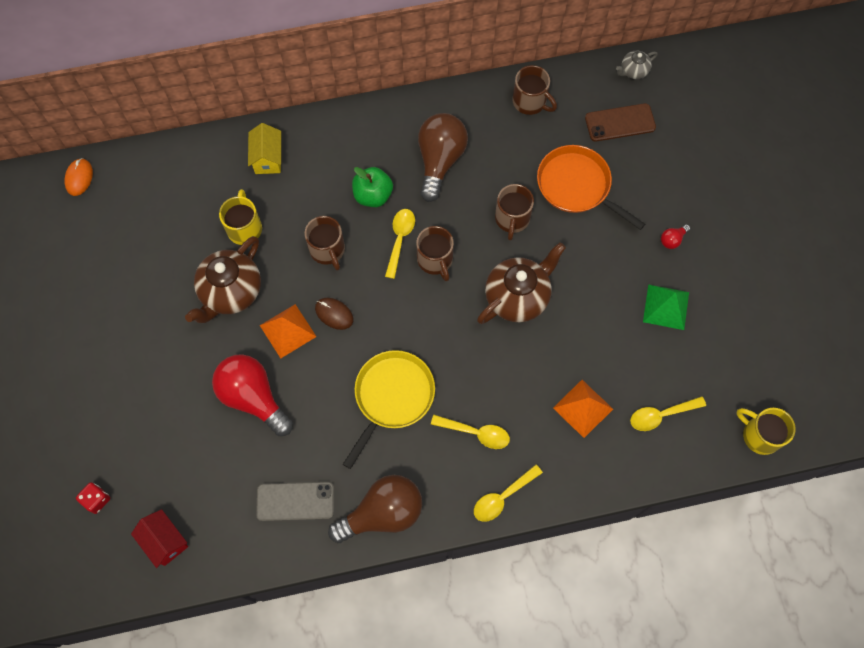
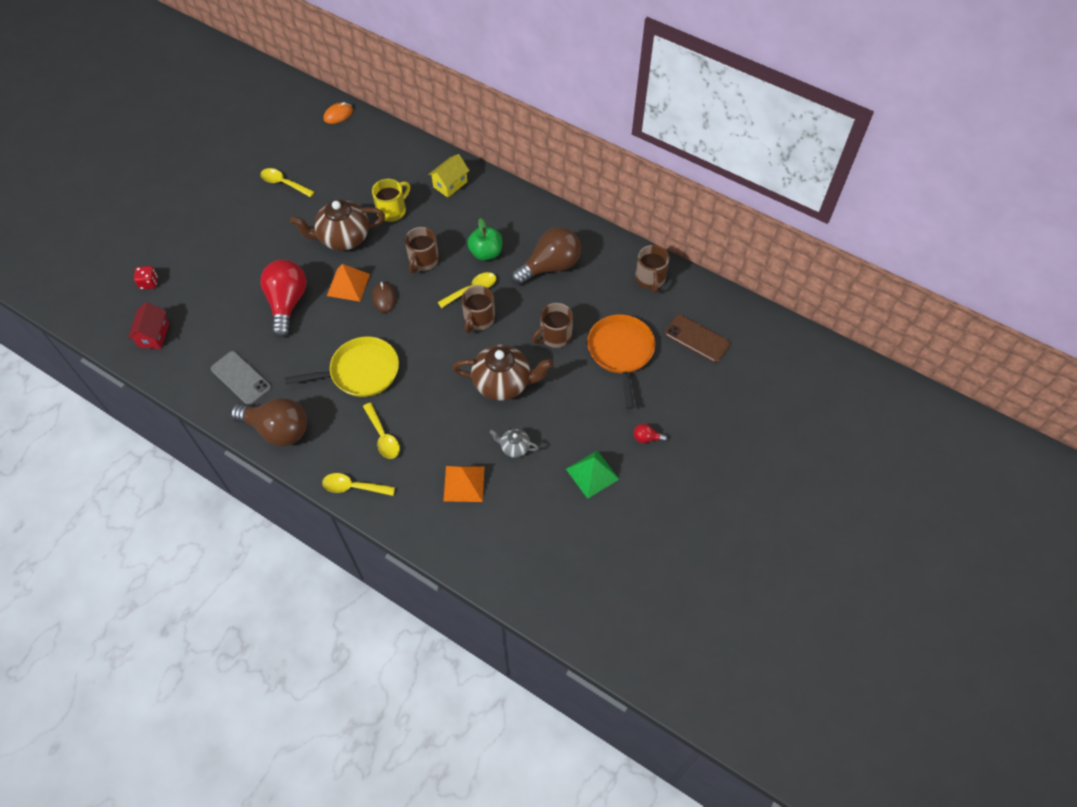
camera: 45 degrees right, 10 degrees down
(633, 71) = (745, 316): grey teapot -> grey teapot (514, 447)
(661, 415) = (508, 535): yellow spoon -> yellow spoon (284, 183)
(760, 435) = (560, 610): yellow mug -> none

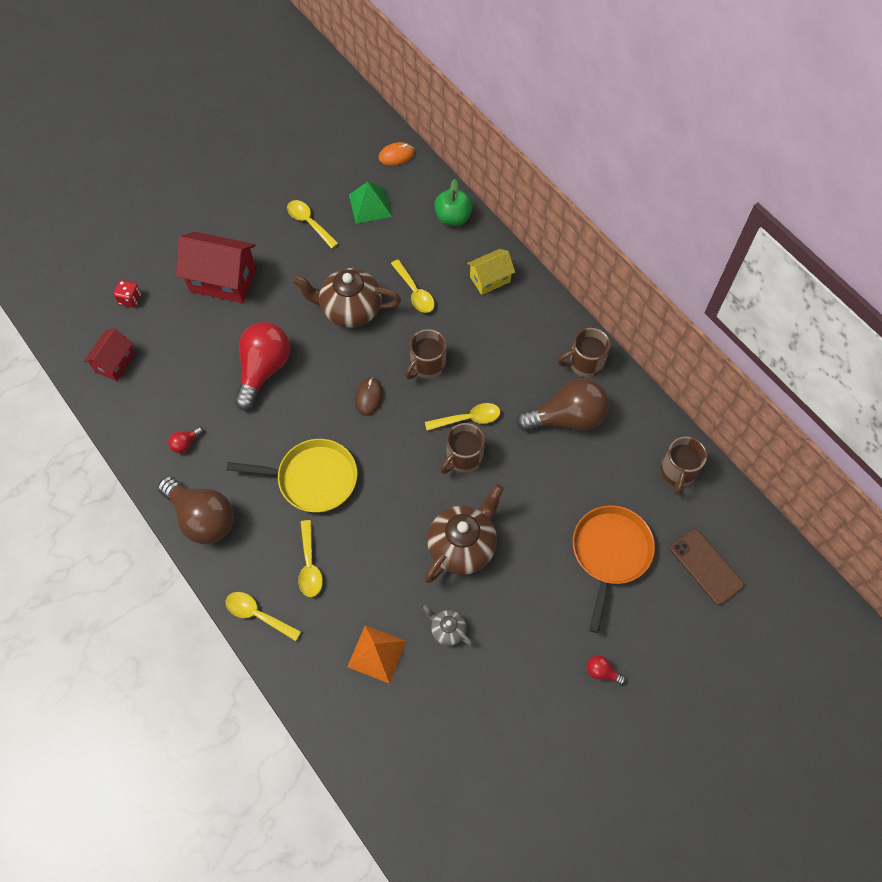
camera: 20 degrees right, 5 degrees up
(225, 246) = (223, 280): none -> red house
(241, 378) = (185, 443): grey phone -> red light bulb
(348, 284) = (336, 368): orange pyramid -> none
(392, 210) = (414, 292): yellow mug -> yellow spoon
(486, 253) = (500, 377): green apple -> green apple (453, 217)
(503, 383) = (462, 546): brown teapot -> brown teapot turned 75 degrees counterclockwise
(554, 336) = (541, 507): brown mug -> brown mug (584, 363)
(592, 474) = (523, 694): green pyramid -> green pyramid (370, 205)

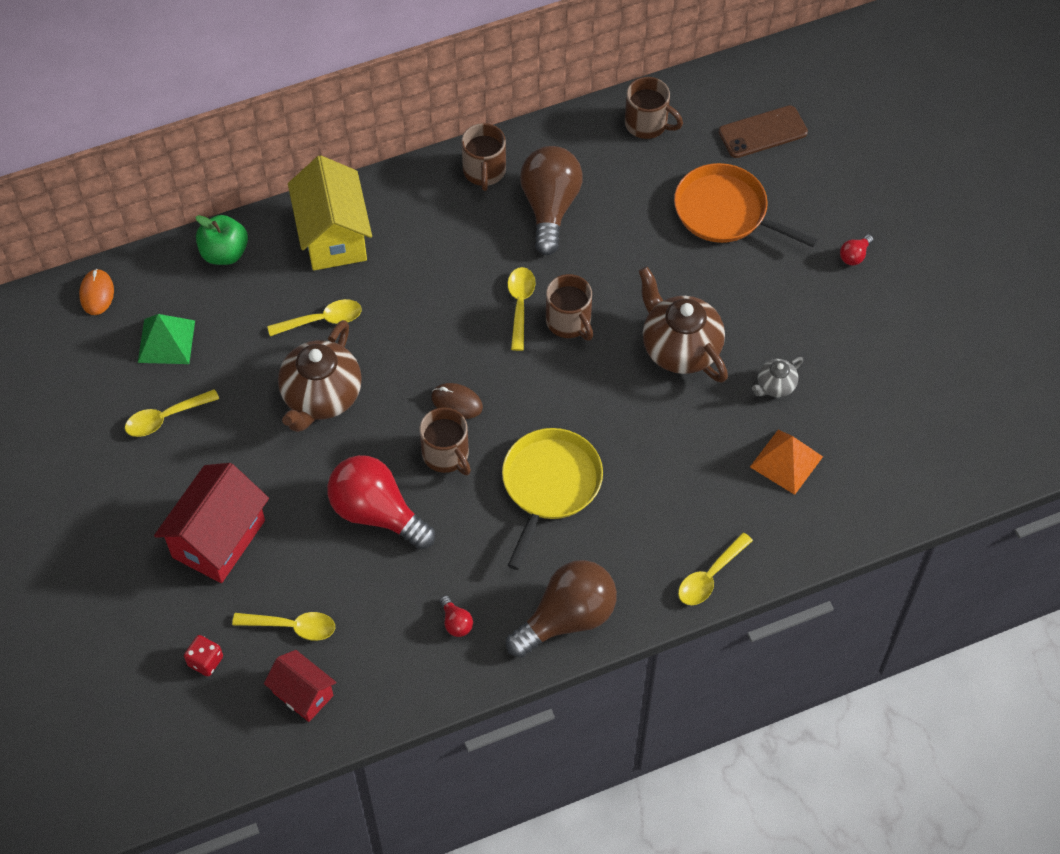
camera: 75 degrees left, 5 degrees down
(309, 565) = (661, 510): yellow spoon -> yellow spoon (292, 627)
(427, 365) = (432, 330): brown mug -> brown mug (446, 455)
(490, 279) = (333, 236): yellow house -> yellow house, size x1.70

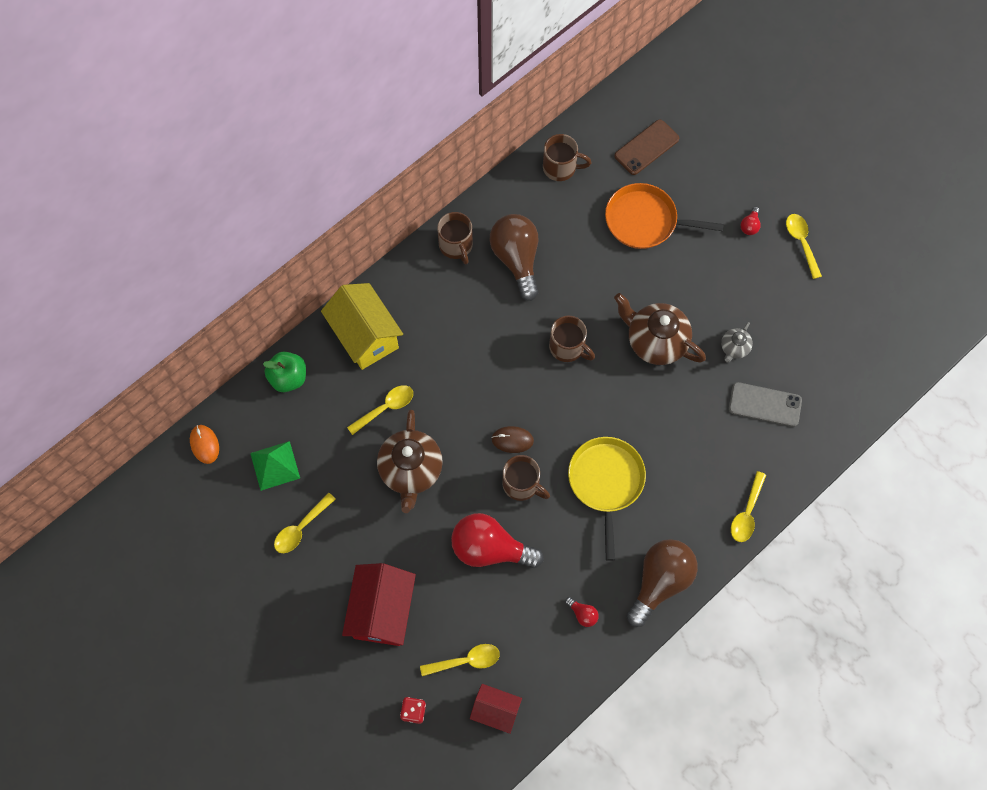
camera: 20 degrees left, 10 degrees up
(520, 305) = (527, 346): yellow spoon -> yellow spoon (801, 243)
(786, 461) = (765, 404): orange pyramid -> grey phone

